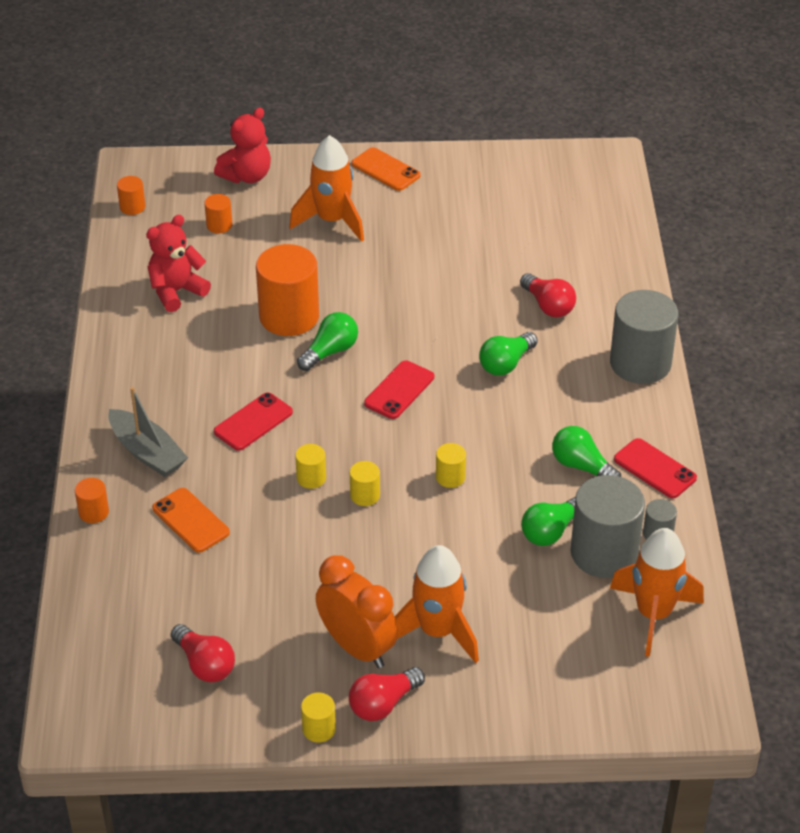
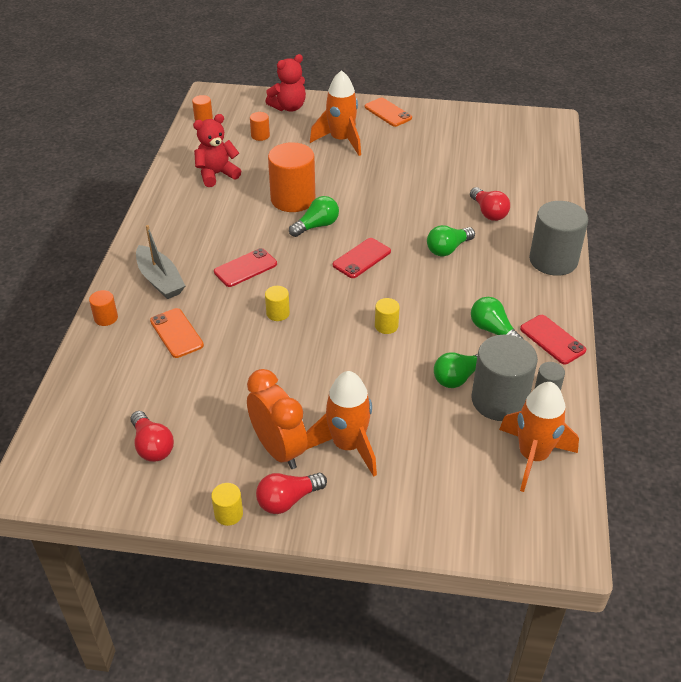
camera: 10 degrees right, 0 degrees up
(365, 495) = (316, 331): yellow cylinder -> none

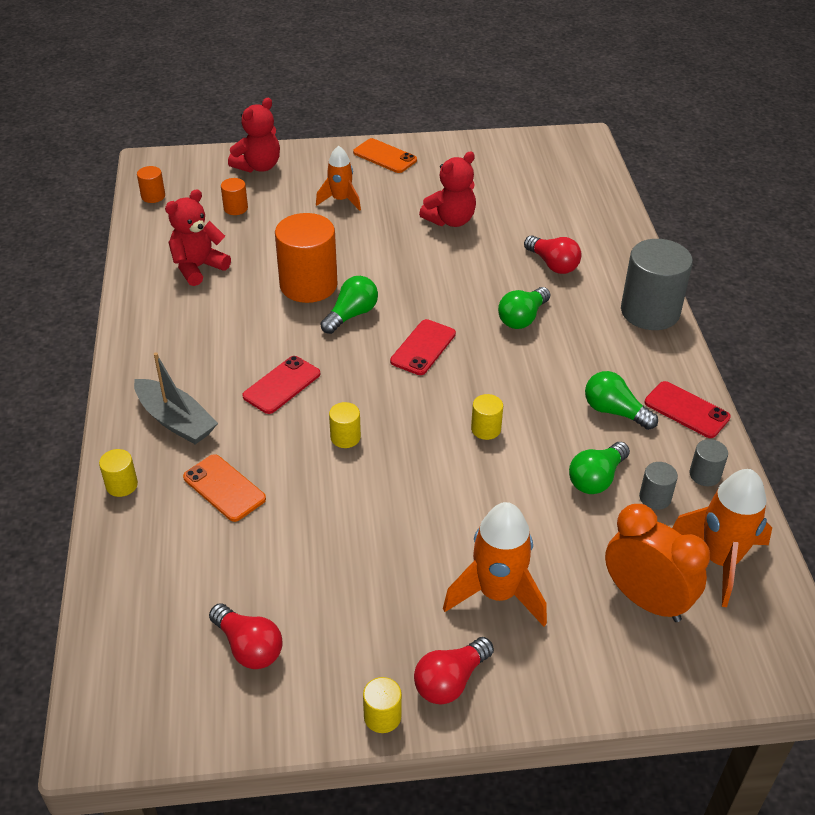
camera: 15 degrees left, 0 degrees up
(106, 318) = (121, 485): orange cylinder -> yellow cylinder
(278, 449) = (414, 617): orange clock -> orange clock (646, 600)
(341, 140) = (340, 200): orange rocket -> orange rocket, size x0.64
(420, 167) = (450, 220): none -> red teddy bear
(499, 400) = (655, 498): grey cylinder -> grey cylinder, size x0.45

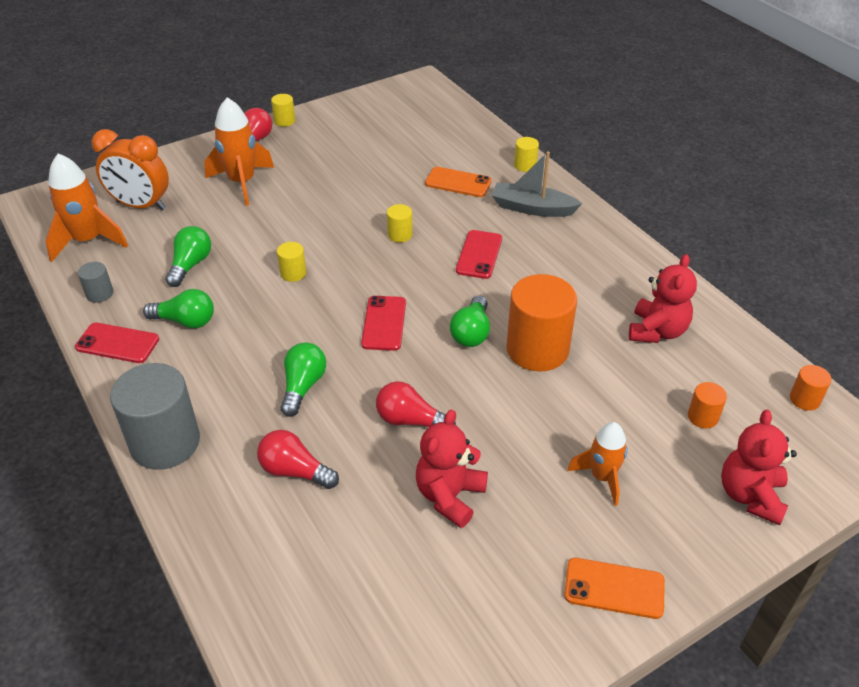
camera: 155 degrees right, 0 degrees up
(248, 647) = (376, 124): red light bulb -> red light bulb (410, 420)
(655, 498) = (141, 265): grey cylinder -> none

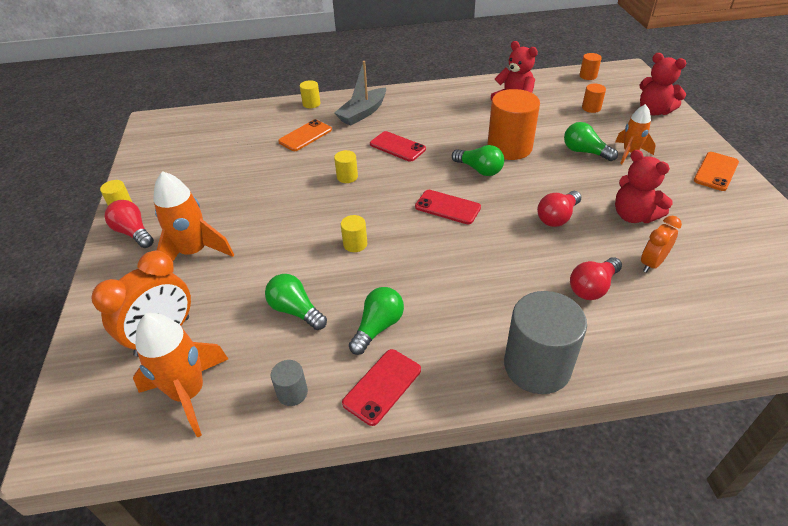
camera: 65 degrees left, 0 degrees up
(303, 386) = (500, 265): green light bulb -> green light bulb (585, 152)
(359, 523) = (652, 263): none -> orange clock

